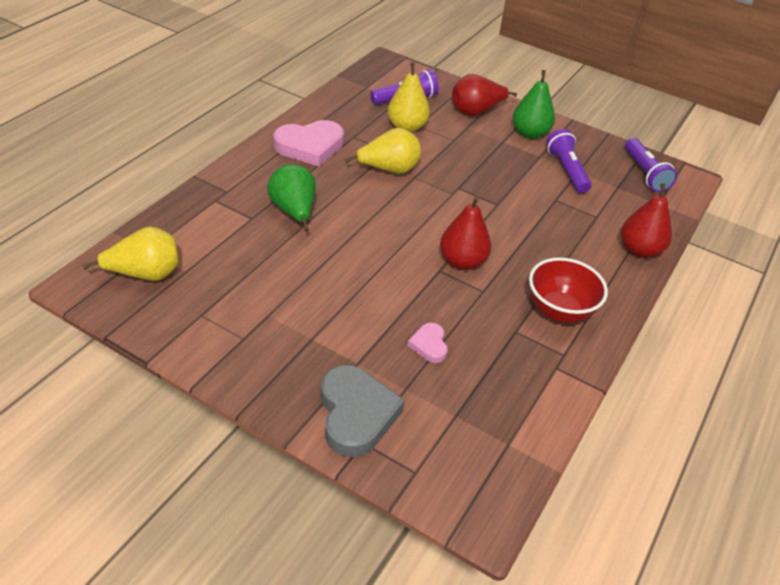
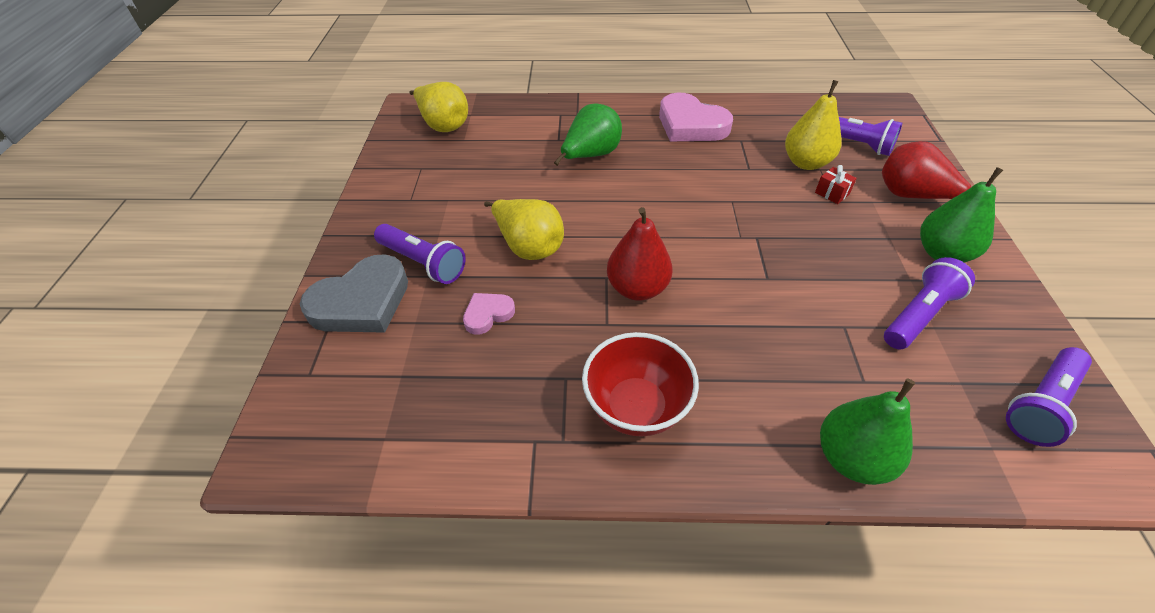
camera: 65 degrees right, 5 degrees up
(339, 360) = (423, 262): none -> purple flashlight
(389, 170) = (720, 180): yellow pear -> yellow pear (528, 246)
(446, 136) = (832, 193): none -> red gift
(639, 250) = (851, 458): red pear -> green pear

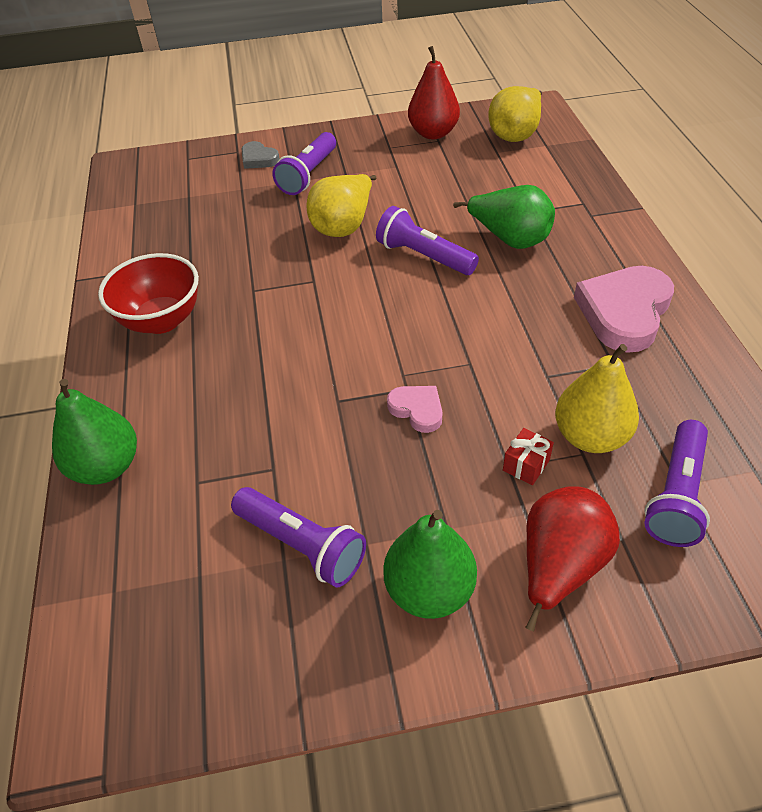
camera: 80 degrees right, 0 degrees up
(362, 302) = (258, 159): grey heart -> grey heart, size x0.51
(488, 314) = (254, 221): pink heart -> pink heart (417, 410)
(637, 288) = (302, 303): red pear -> red pear (433, 133)
(1041, 404) = (170, 657): purple flashlight -> purple flashlight (424, 256)

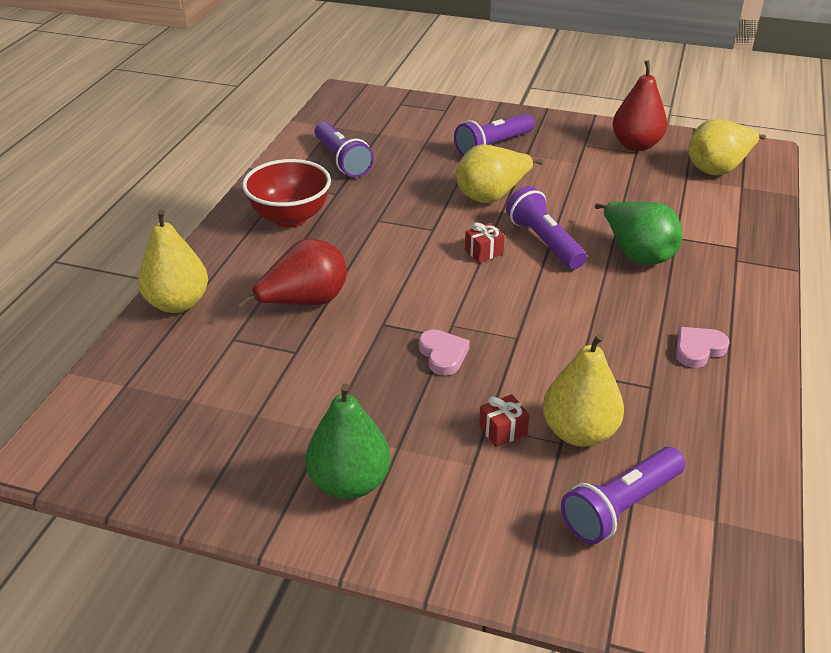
camera: 25 degrees right, 10 degrees down
(106, 466) = (178, 303): green pear -> yellow pear
(258, 159) = (459, 121): grey heart -> none
(301, 545) = (277, 411): purple flashlight -> purple flashlight (342, 160)
(377, 287) = (483, 252): none -> red gift
(559, 566) = (469, 513): red pear -> red pear (304, 302)
(624, 312) = (698, 349): pink heart -> pink heart, size x0.51

